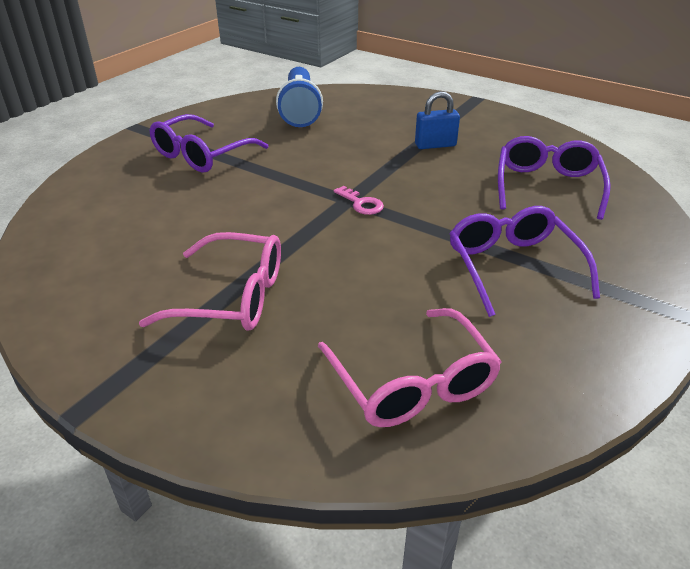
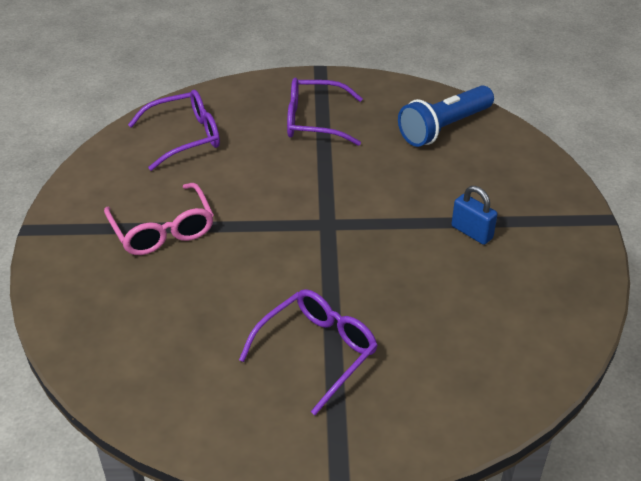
camera: 55 degrees right, 5 degrees up
(361, 203) = (328, 233): pink key -> none
(412, 383) = (144, 349): pink glasses -> none
(547, 186) = (471, 330): purple glasses -> purple glasses (185, 137)

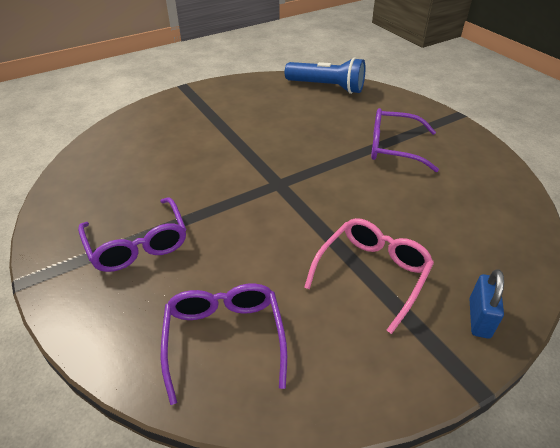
camera: 120 degrees left, 0 degrees up
(185, 137) = (224, 338): purple glasses -> purple glasses turned 45 degrees clockwise
(444, 128) = (111, 166): blue flashlight -> blue flashlight (327, 87)
(472, 232) = (234, 124): blue padlock -> blue padlock (479, 318)

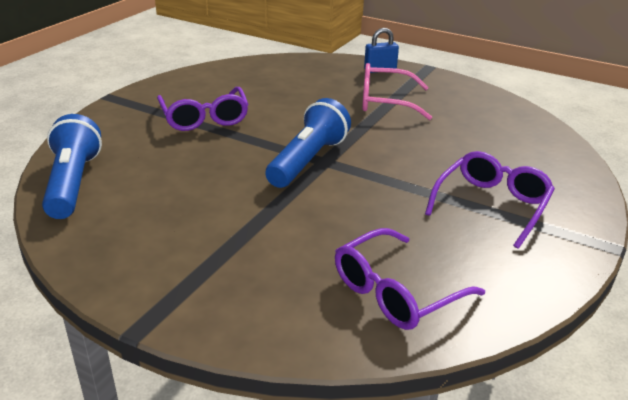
camera: 120 degrees left, 10 degrees down
(224, 338) = (507, 136): purple glasses -> purple glasses (396, 292)
(286, 176) = (308, 160): none -> blue flashlight

